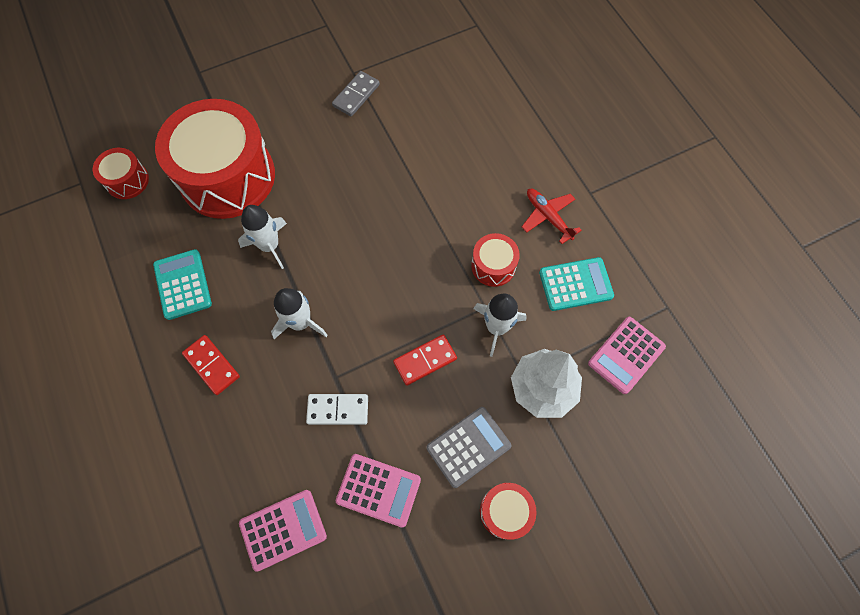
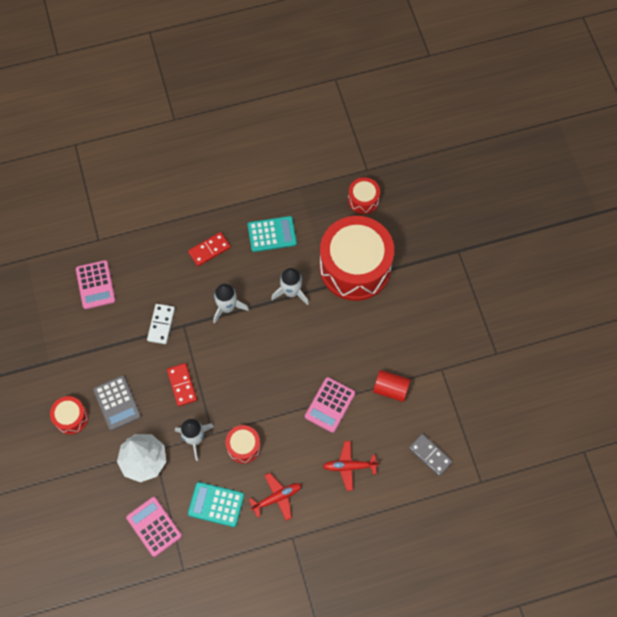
camera: 100 degrees right, 0 degrees up
(356, 95) = (417, 368): grey domino -> grey domino (430, 455)
(378, 490) = (104, 343): pink calculator -> pink calculator (330, 405)
(386, 118) = (390, 389): none -> red cylinder
(490, 147) = (349, 466): none -> red plane
(575, 284) = (216, 504): turquoise calculator -> turquoise calculator turned 105 degrees clockwise

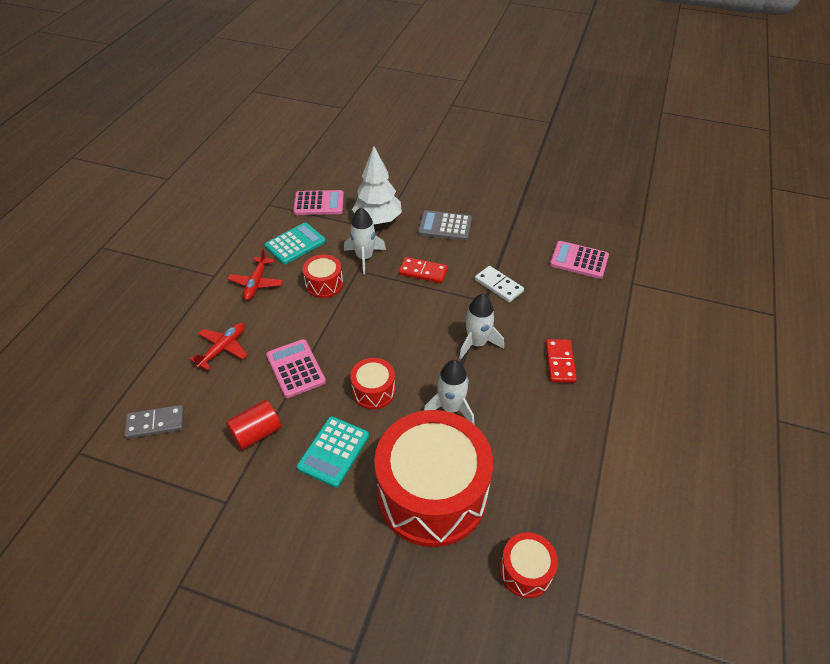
camera: 125 degrees right, 20 degrees down
(71, 418) = (456, 197): red drum -> red drum (373, 391)
(272, 234) = (541, 431): turquoise calculator -> turquoise calculator (333, 451)

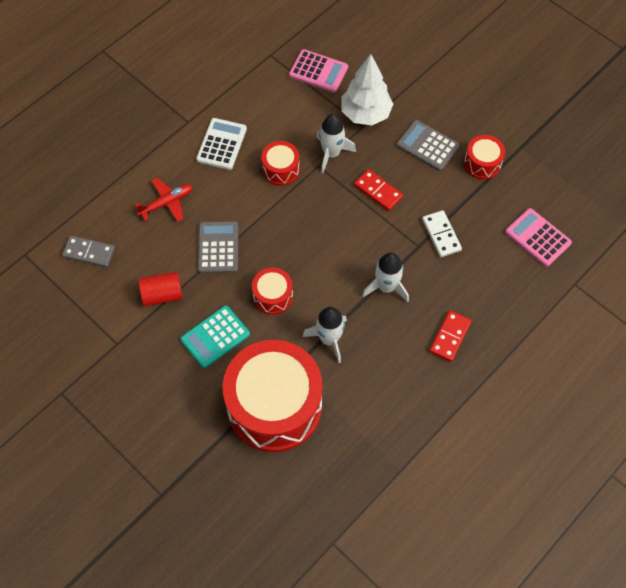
camera: 25 degrees right, 15 degrees up
(256, 283) = (222, 144): red plane -> white calculator
(295, 244) = (275, 113): turquoise calculator -> none
(296, 368) = (218, 247): pink calculator -> grey calculator
(526, 571) = (313, 497): red drum -> red drum (482, 163)

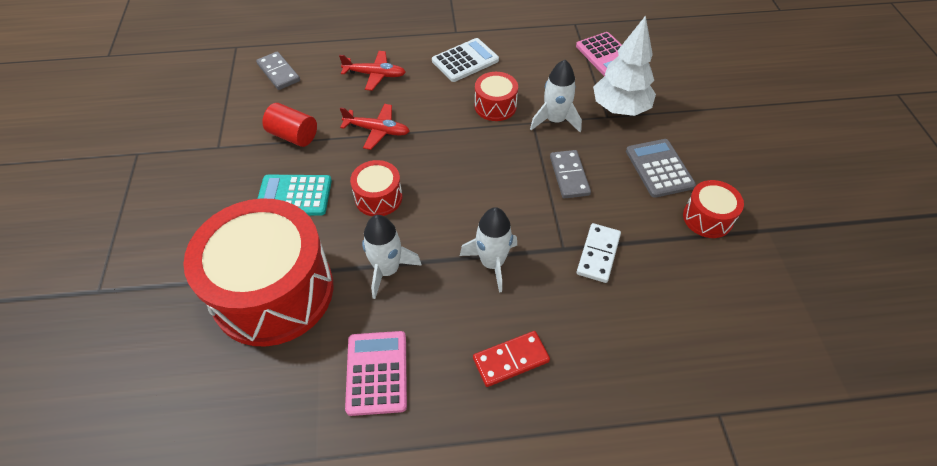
camera: 40 degrees right, 10 degrees down
(218, 247) = (377, 130): grey calculator -> red plane
(378, 191) = (569, 176): red domino -> grey domino
(537, 237) = (712, 331): pink calculator -> pink calculator (377, 372)

